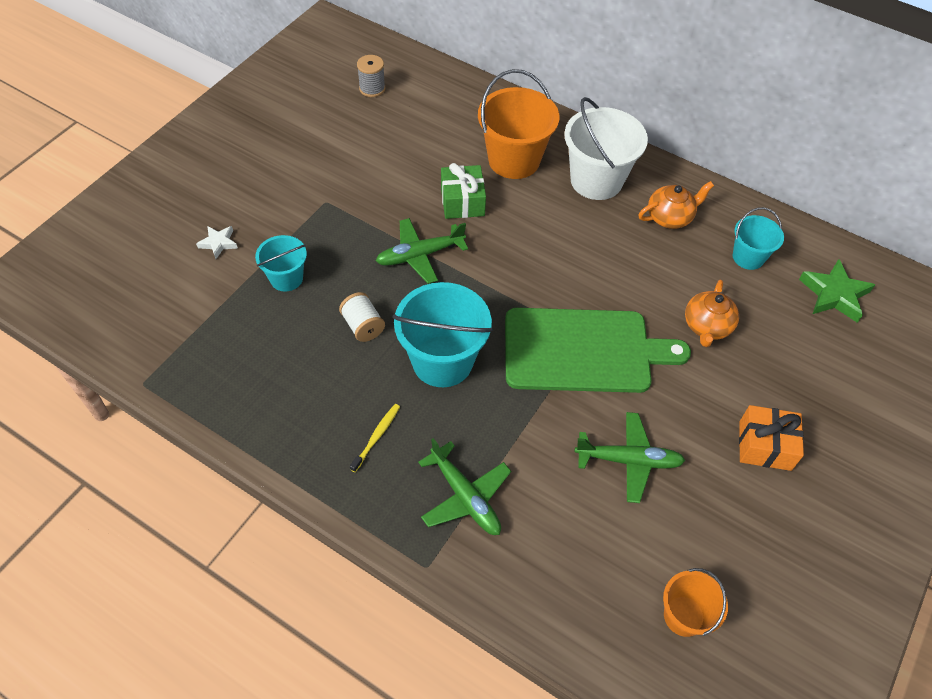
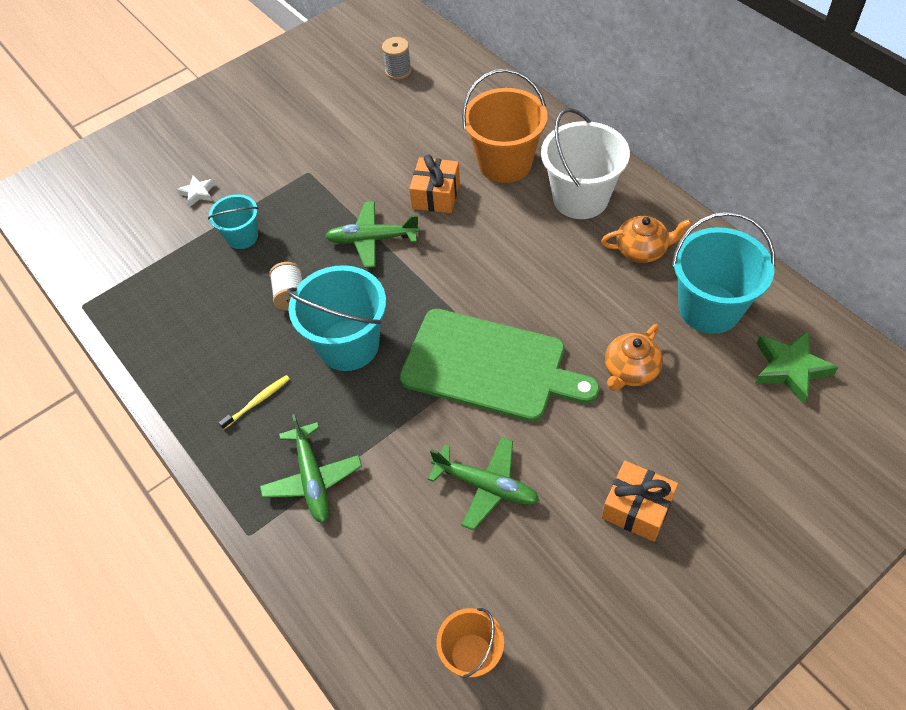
camera: 25 degrees right, 0 degrees up
(462, 201) = (436, 195): green gift -> orange gift
(748, 257) = (709, 308): turquoise bucket -> turquoise bucket, size x1.76

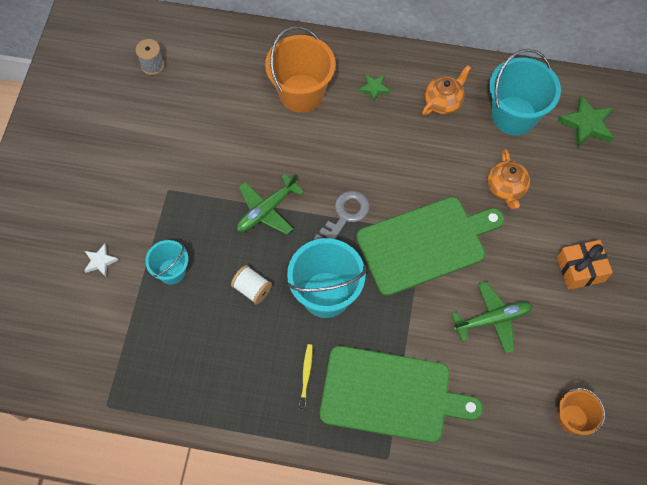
camera: 45 degrees left, 10 degrees up
(312, 478) = (390, 395): green plane -> green cutting board
(436, 195) = (278, 148): orange gift -> none
(437, 290) = (345, 216): none -> grey key
(580, 198) = (374, 88): white bucket -> green star

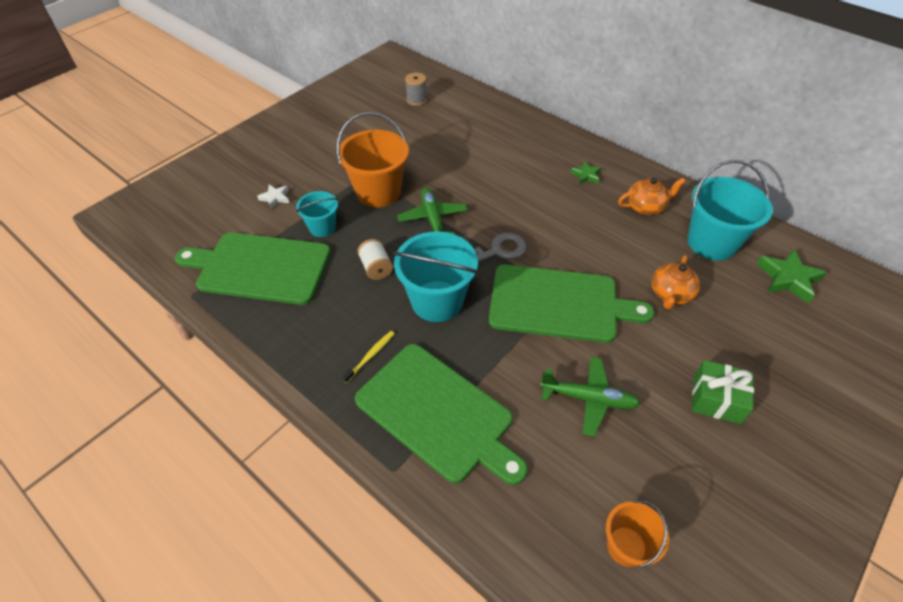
camera: 30 degrees right, 15 degrees down
(147, 344) = (260, 267): none -> green cutting board
(267, 210) = (432, 219): green plane -> green plane turned 90 degrees clockwise
(301, 93) = (520, 156): orange bucket -> orange bucket (378, 192)
(580, 269) = (716, 399): orange gift -> green gift

